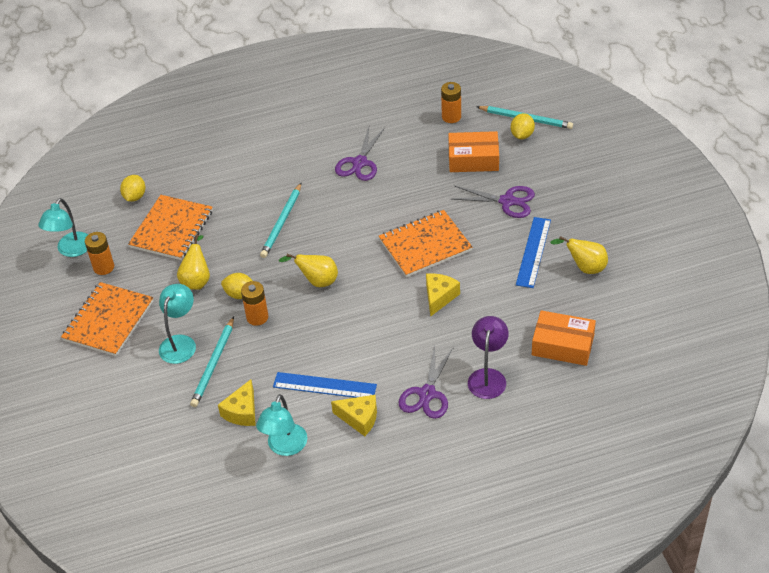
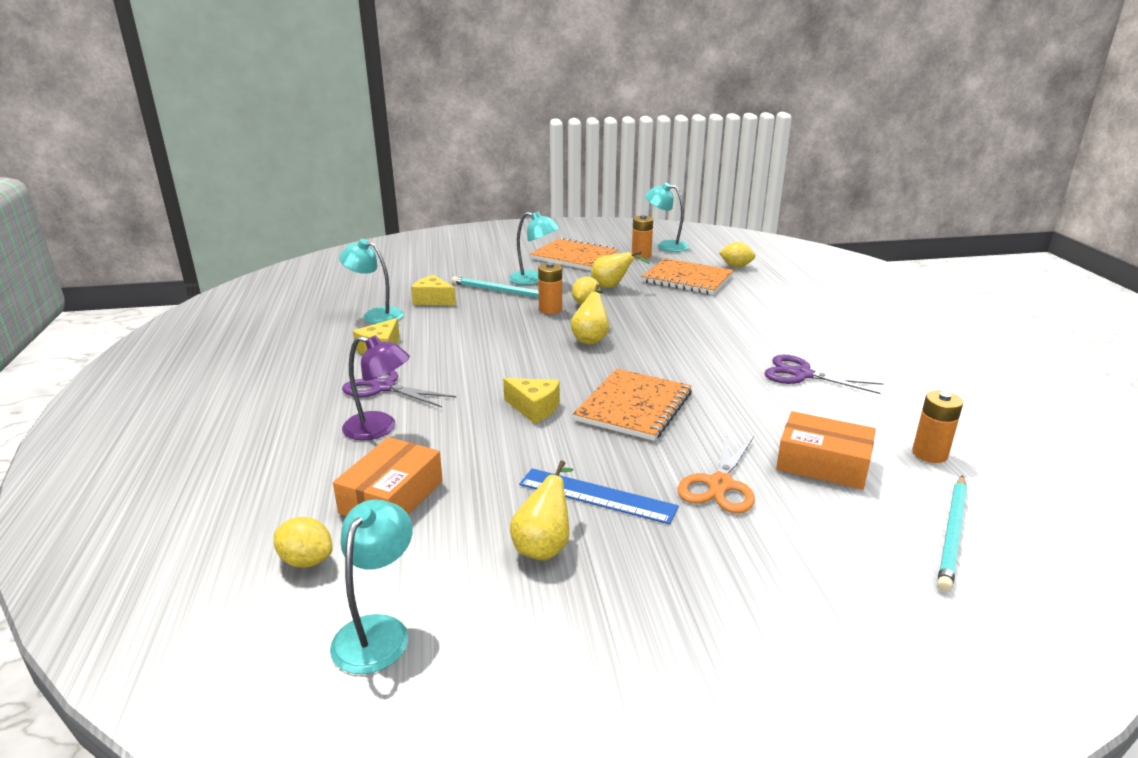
camera: 95 degrees right, 20 degrees down
(282, 222) = (690, 326): turquoise pencil -> none
(324, 386) = (437, 335): blue ruler -> none
(425, 245) = (634, 406): orange notebook -> orange notebook turned 45 degrees clockwise
(473, 159) = (823, 463): orange box -> orange box turned 75 degrees counterclockwise
(507, 201) = (720, 485): purple scissors -> orange scissors
(522, 135) = (901, 523): yellow lemon -> yellow lemon (306, 560)
(667, 318) = (378, 631): none -> turquoise lamp

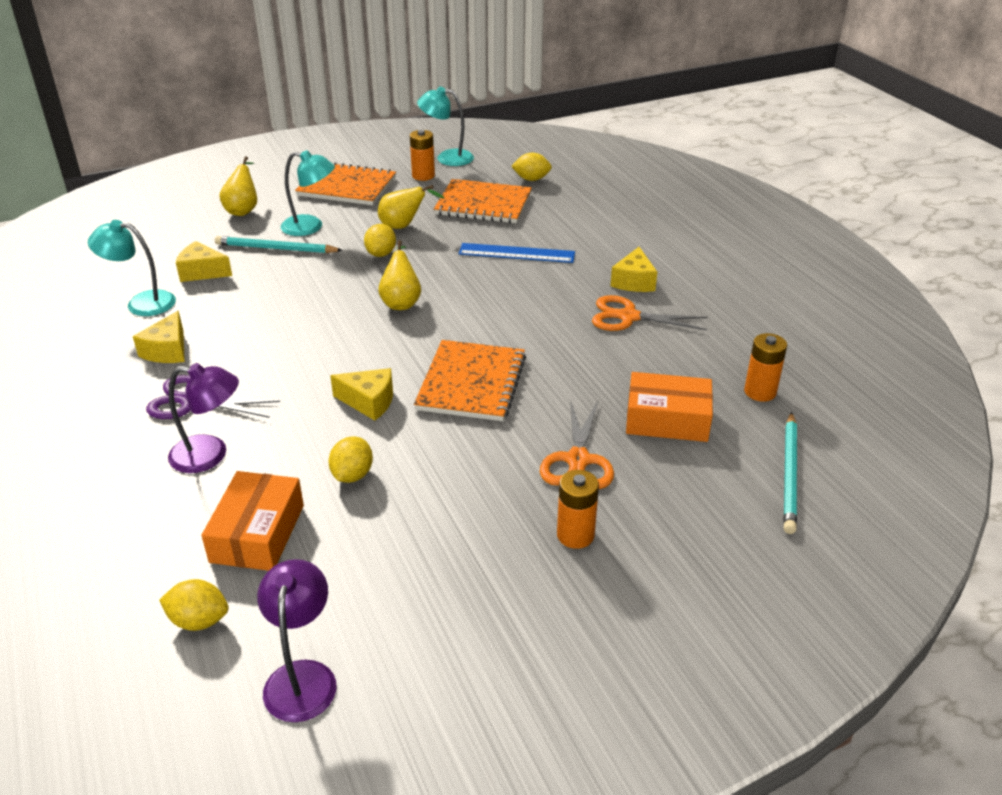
camera: 15 degrees left, 10 degrees up
(378, 631) = (302, 677): turquoise lamp -> purple lamp
(496, 463) = (352, 475): none -> yellow lemon
(544, 546) = (430, 557): yellow pear -> yellow pear (243, 210)
(550, 309) = (344, 268): orange battery -> orange battery (575, 535)
(597, 496) = (464, 494): blue ruler -> blue ruler (516, 253)
(802, 374) = (628, 317): purple scissors -> orange scissors
(814, 348) = (634, 281): none -> yellow cheese

